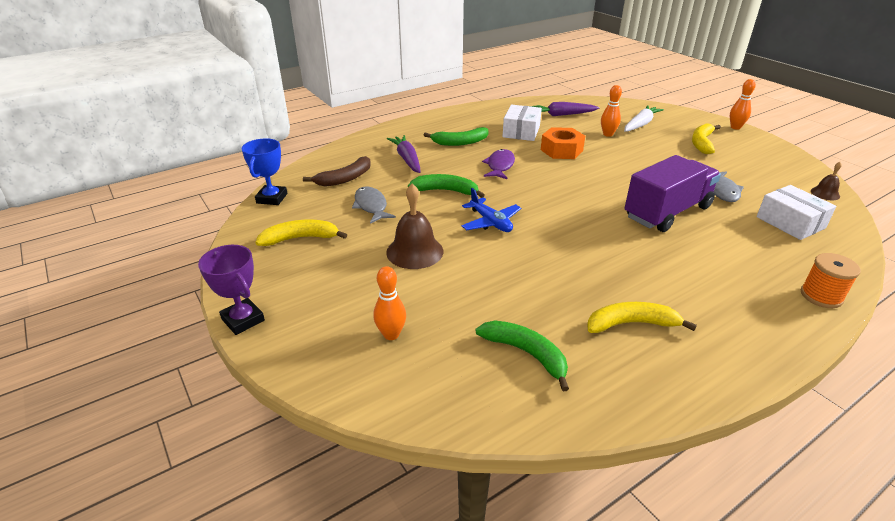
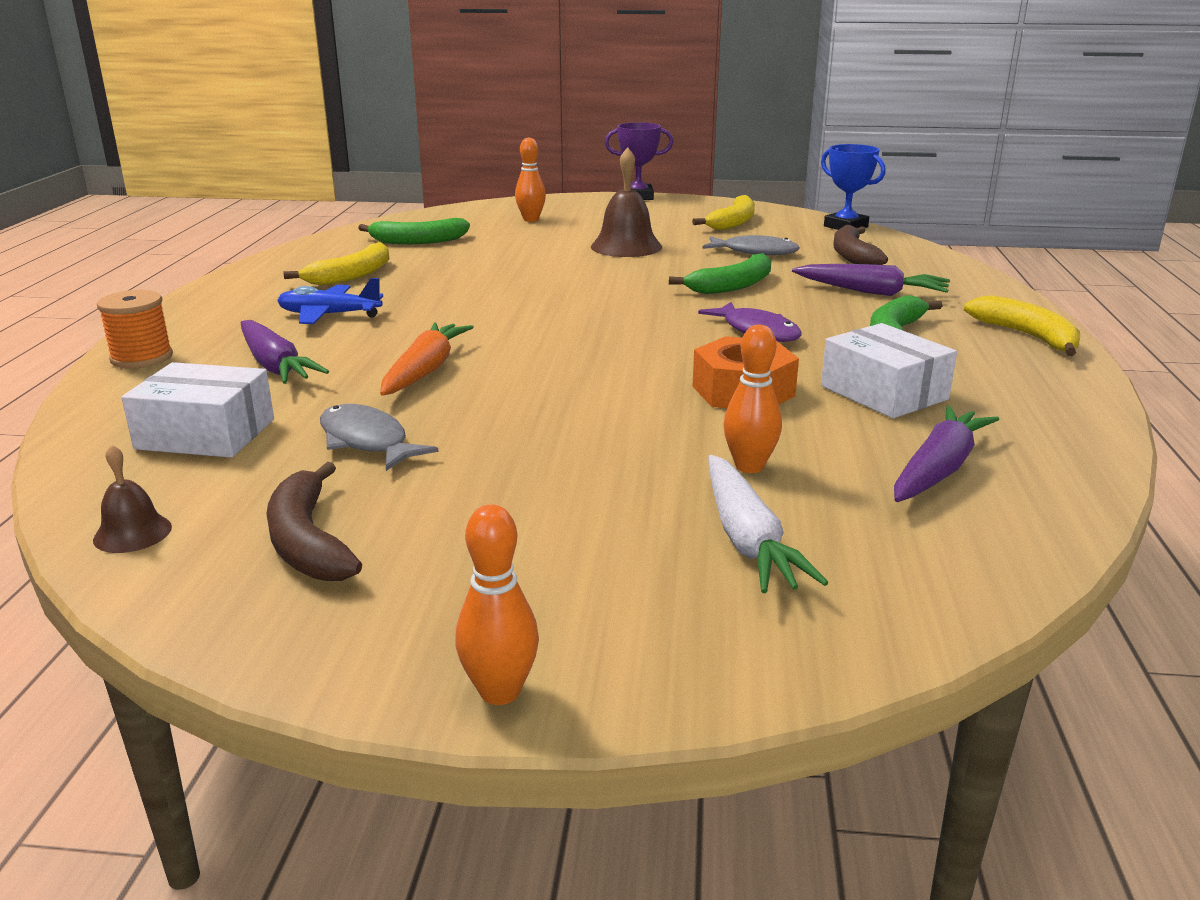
camera: 130 degrees right, 10 degrees down
(490, 222) = (615, 283): blue plane -> blue plane (329, 315)
(667, 212) = (425, 370): purple truck -> orange carrot
(702, 143) = (526, 552): yellow banana -> yellow banana (1027, 336)
(740, 250) = (275, 365): none -> purple carrot
(764, 169) = (307, 542): none -> brown banana

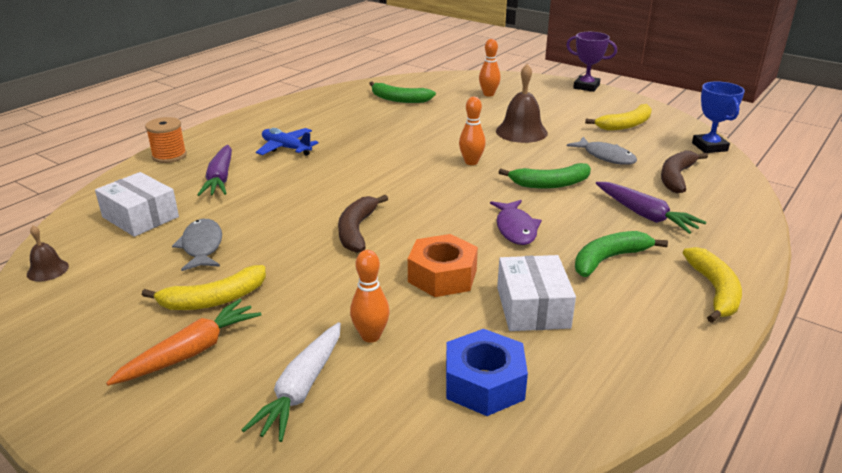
camera: 30 degrees right, 5 degrees up
(307, 542) = (105, 303): brown banana -> brown banana (357, 230)
(352, 275) = (332, 120): yellow banana -> yellow banana (214, 299)
(425, 370) = (286, 204): orange carrot -> orange carrot (191, 352)
(500, 691) = (74, 431): orange bowling pin -> orange bowling pin (471, 162)
(938, 469) = (484, 383): purple carrot -> blue nut

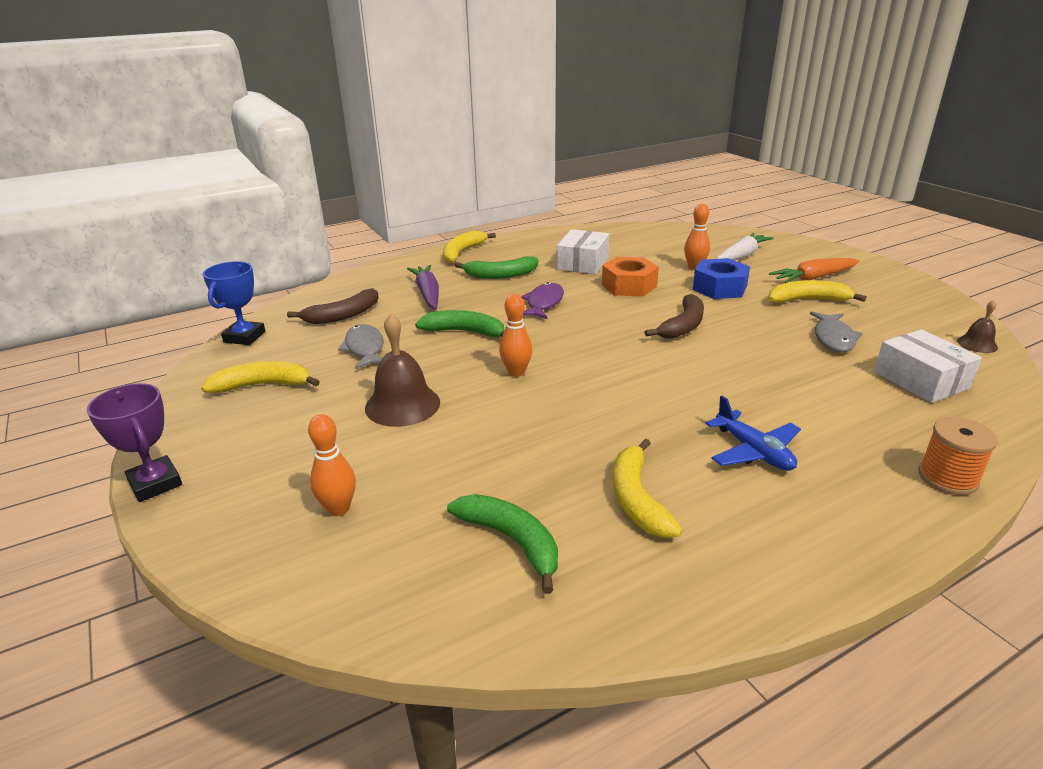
camera: 155 degrees left, 0 degrees up
(220, 179) = (843, 414): purple carrot -> none
(348, 119) = (637, 499): none -> yellow banana
(484, 383) = (639, 244): blue nut -> blue nut (719, 288)

